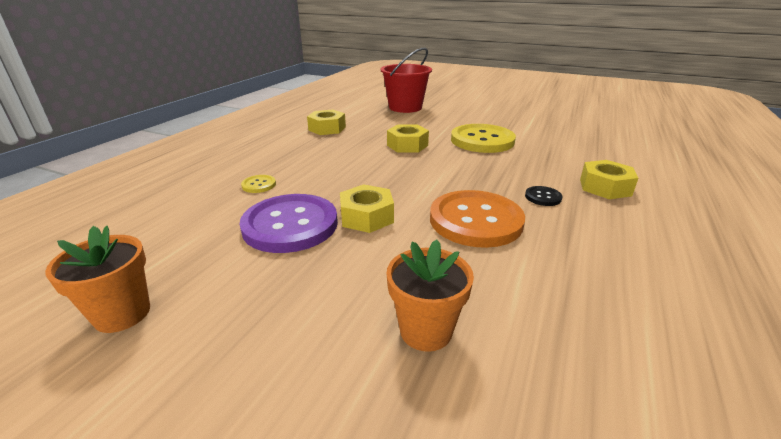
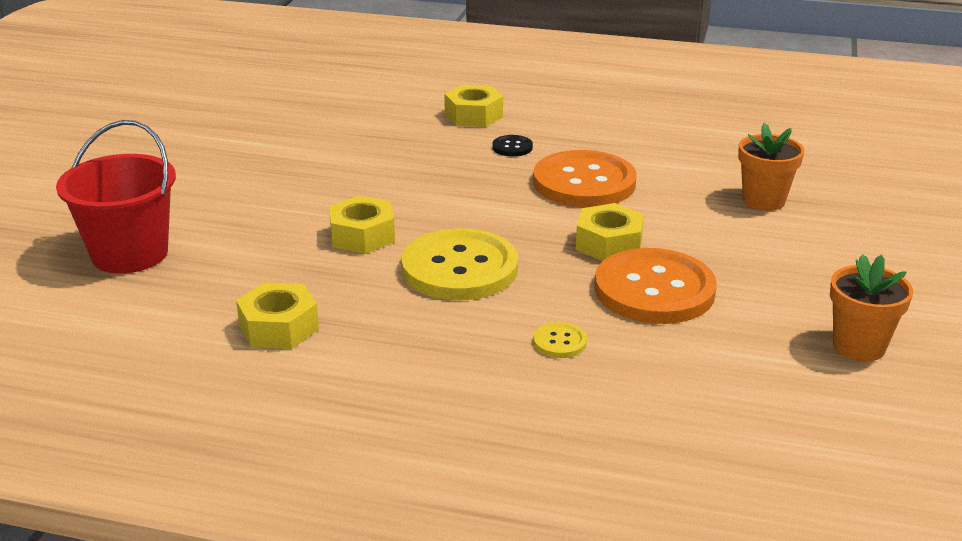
camera: 100 degrees left, 0 degrees up
(290, 225) = (654, 290): purple button -> orange button
(482, 140) = (330, 177): yellow button -> yellow button (459, 268)

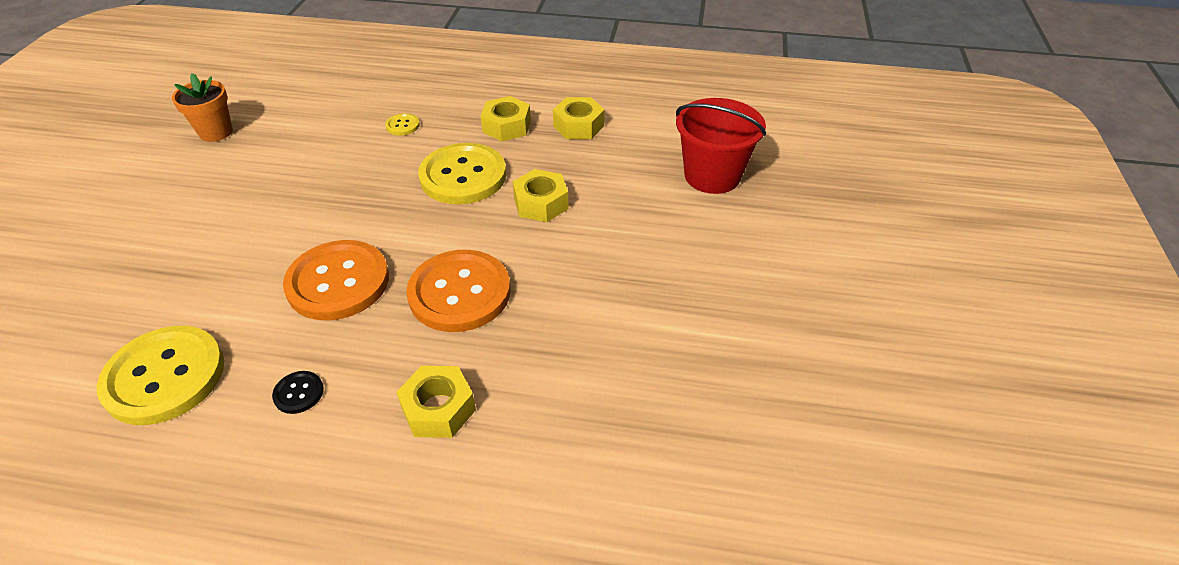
camera: 175 degrees right, 15 degrees up
(512, 147) = (399, 339): black button -> black button (299, 393)
(609, 244) = (342, 206): yellow nut -> yellow nut (506, 126)
(654, 290) = (326, 165): orange button -> orange button (459, 293)
(706, 137) = (164, 376): none -> yellow button
(763, 201) = (177, 266): orange flower pot -> none

